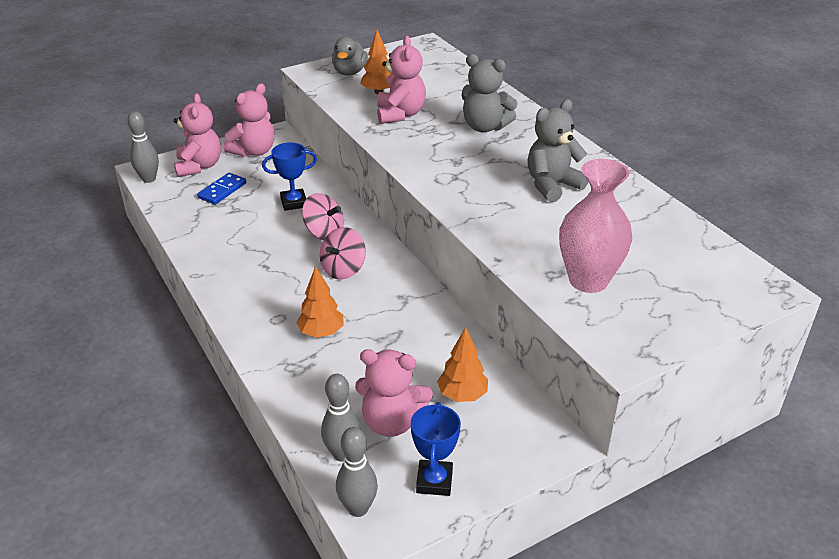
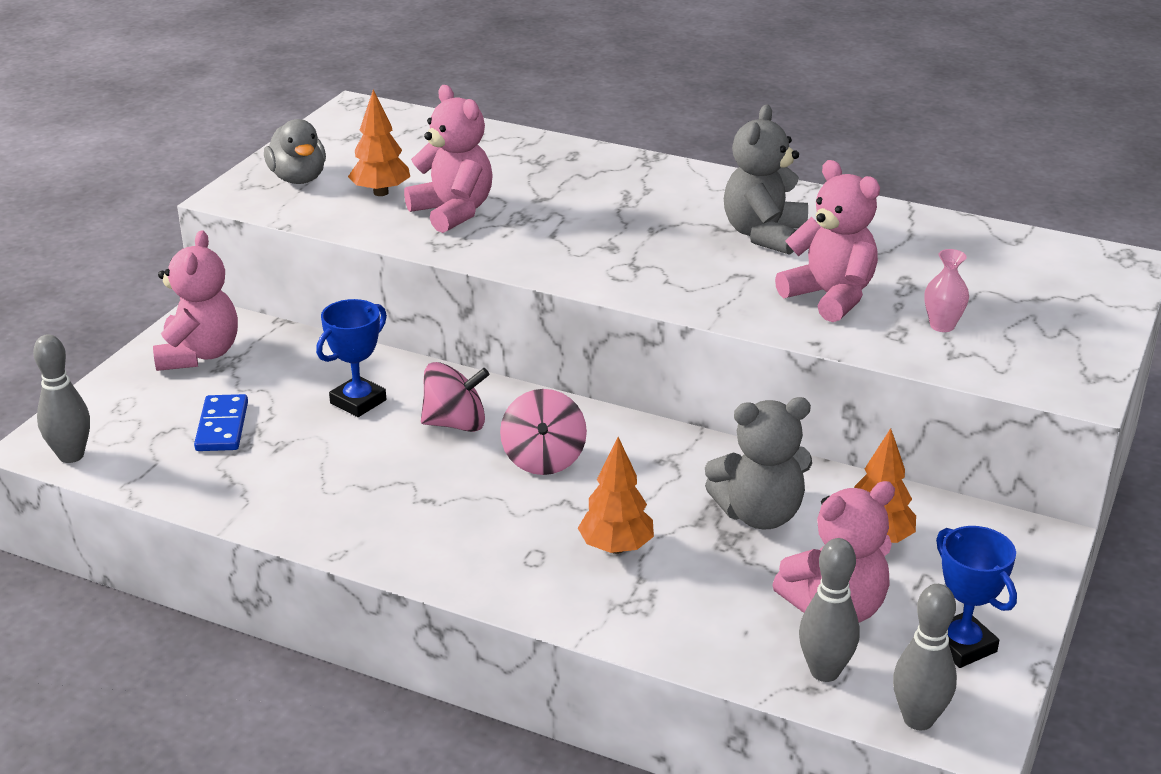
camera: 35 degrees left, 5 degrees down
(199, 166) = (135, 407): pink teddy bear -> pink teddy bear (830, 297)
(485, 127) = (588, 192): grey teddy bear -> grey teddy bear (759, 514)
(588, 280) = (942, 326): pink vase -> pink vase, size x0.44

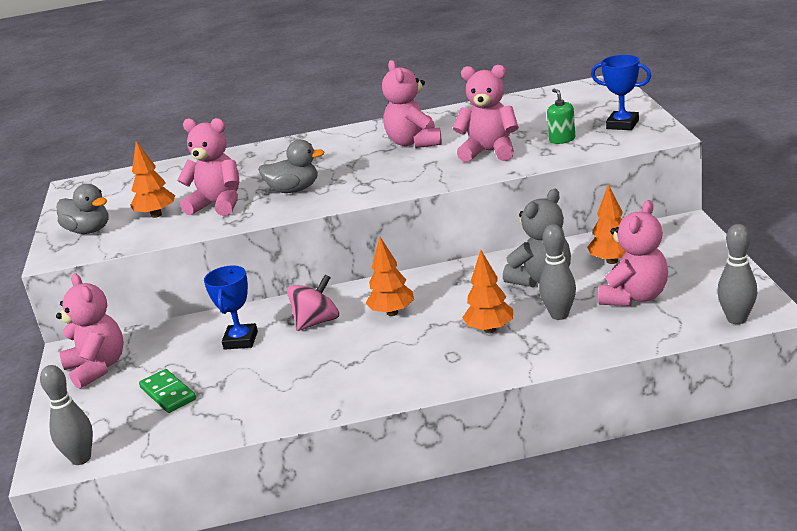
camera: 30 degrees left, 5 degrees down
(222, 426) = (168, 393): blue domino -> green domino
(543, 459) = (392, 312): pink spinning top -> orange tree
(550, 234) = (294, 190): none -> grey duck
(764, 235) = (414, 142): grey teddy bear -> pink teddy bear
(824, 671) = (668, 324): grey bowling pin -> grey bowling pin (559, 315)
(942, 326) = (562, 139): pink vase -> green soap dispenser
(962, 645) = (712, 281): blue trophy -> blue trophy (622, 124)

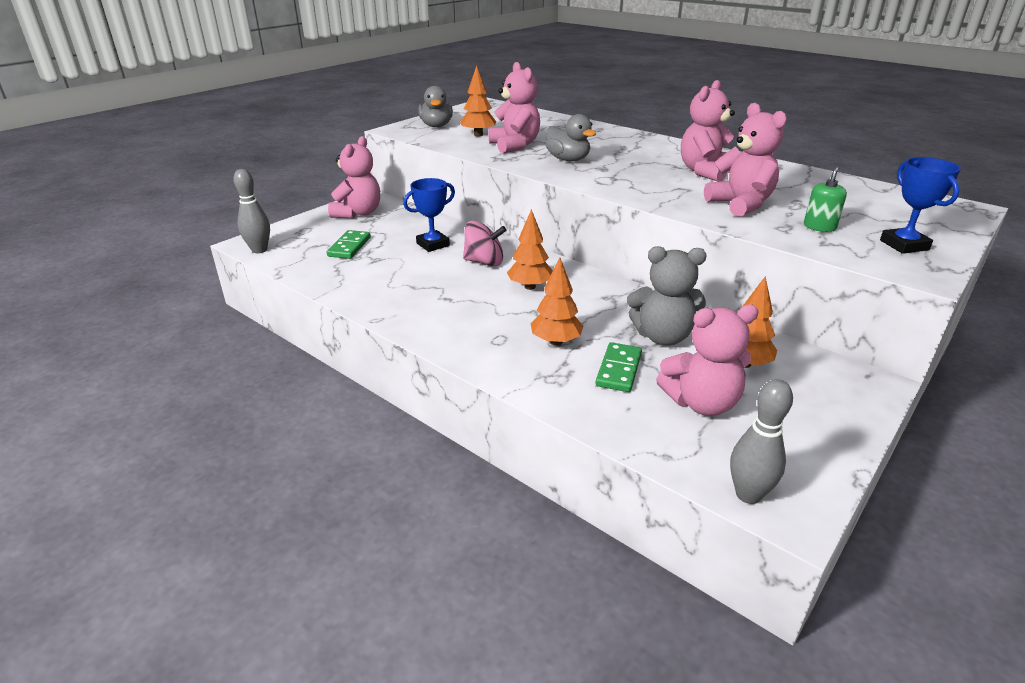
camera: 45 degrees right, 5 degrees up
(559, 315) = (619, 370): grey bowling pin -> green domino

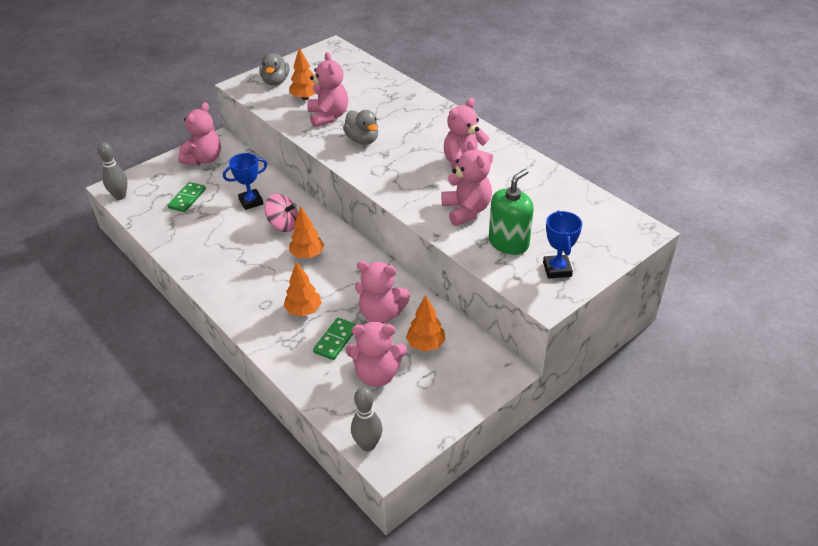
camera: 10 degrees right, 10 degrees up
(662, 336) = (381, 314): grey teddy bear -> pink teddy bear
(819, 227) = (508, 243): green soap dispenser -> green soap dispenser, size x1.80

